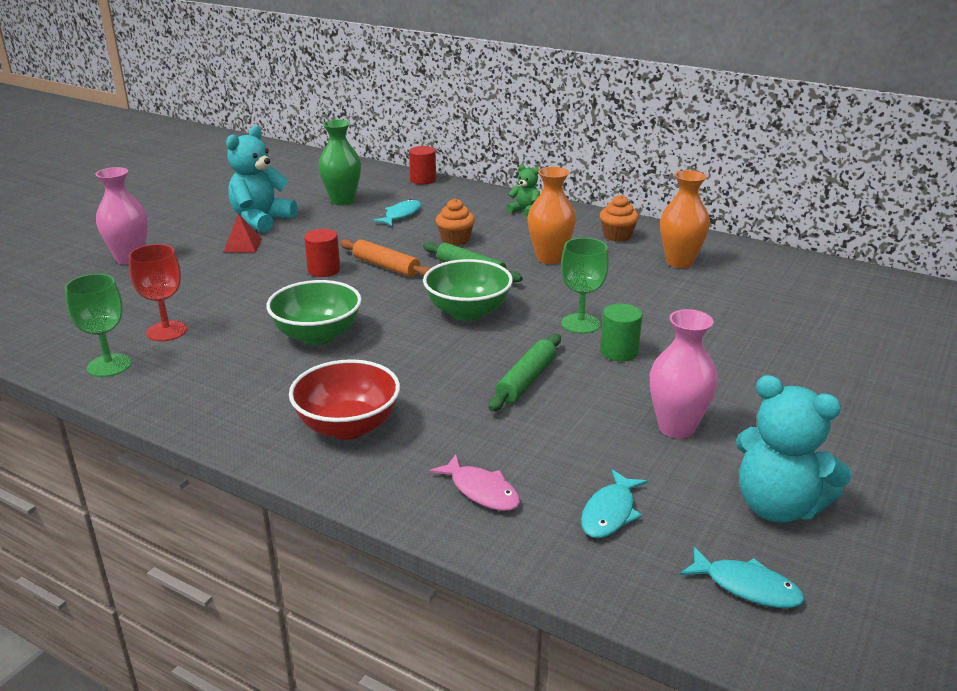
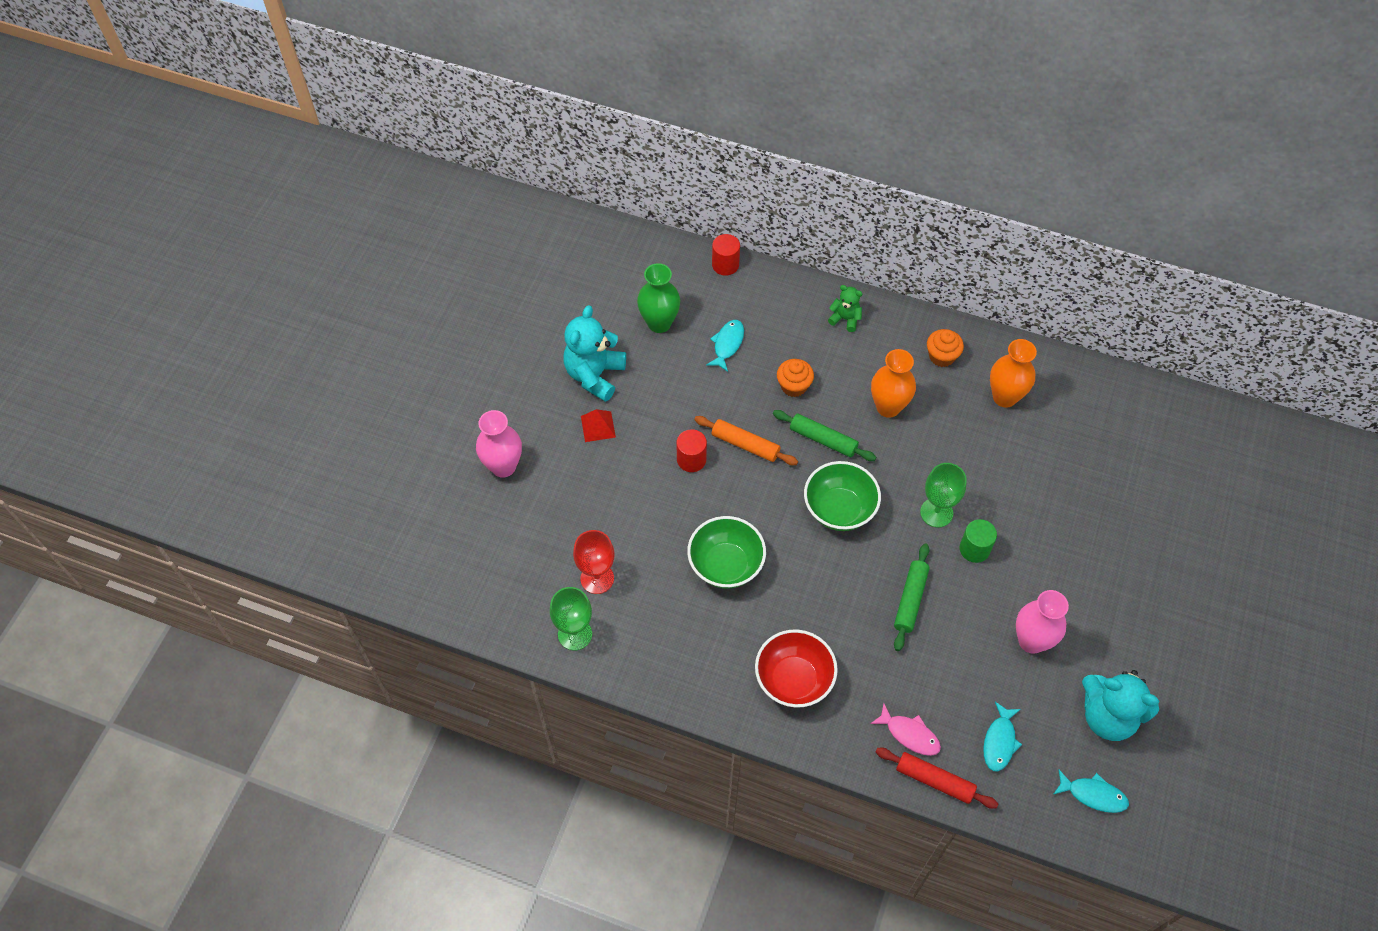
camera: 10 degrees left, 30 degrees up
(501, 540) = (934, 780): none -> red rolling pin

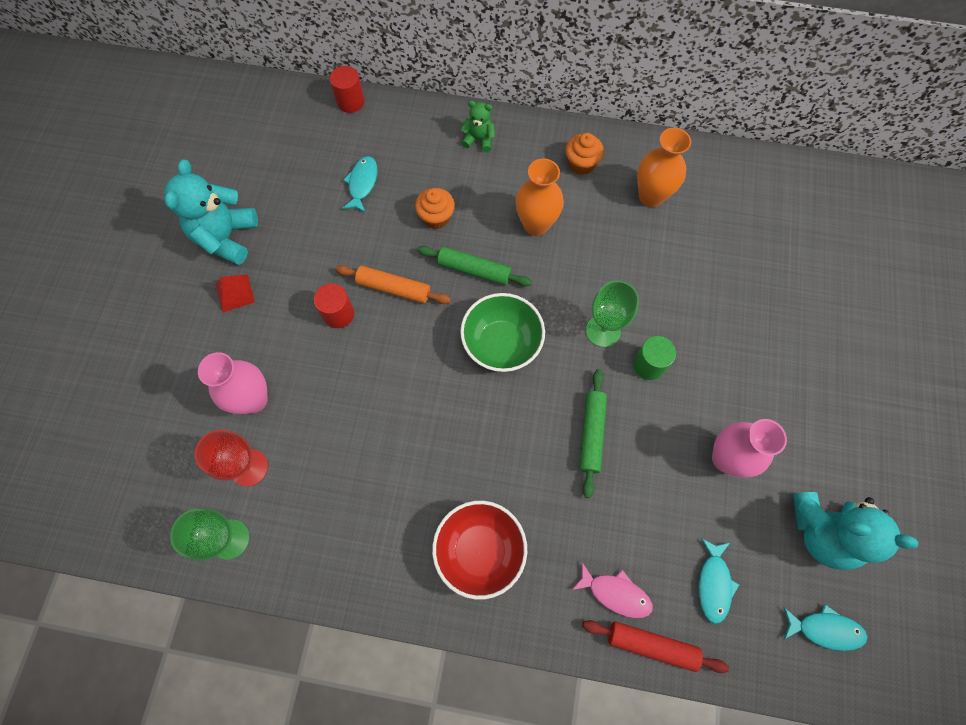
camera: 10 degrees left, 10 degrees up
(503, 466) = (135, 354): pink vase -> pink vase (253, 399)
(659, 323) = (289, 172): green vase -> none
(725, 565) = (389, 427): green bowl -> none

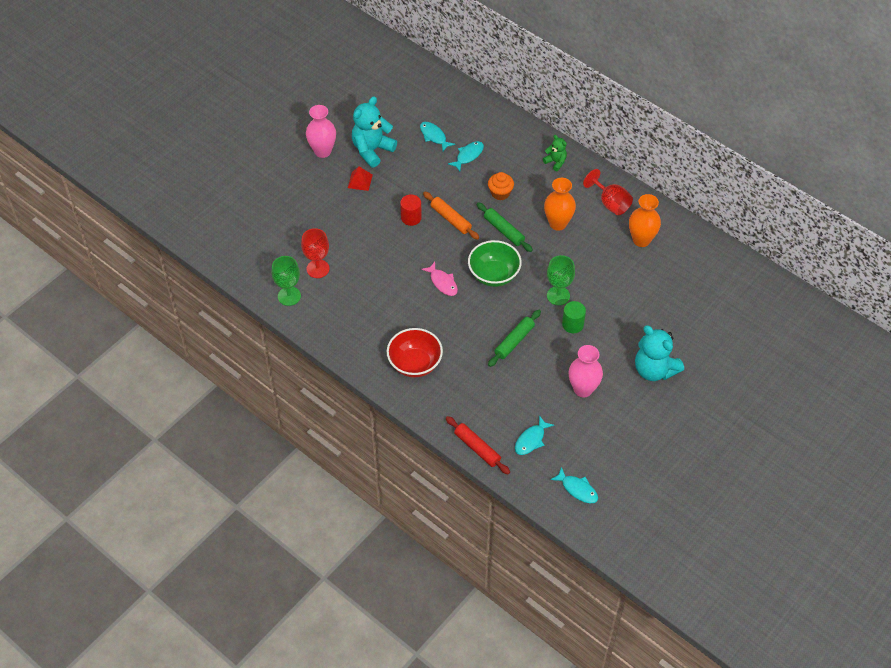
camera: 30 degrees right, 15 degrees down
(253, 399) = (339, 238): pink vase -> pink vase (322, 151)
(300, 177) = (434, 136): none -> turquoise fish
(350, 102) = (490, 107): red cylinder -> none
(581, 164) = (610, 203): orange cupcake -> red goblet
(615, 593) = (474, 417): pink fish -> pink fish (442, 282)
(821, 532) = (611, 448): turquoise teddy bear -> turquoise teddy bear (654, 370)

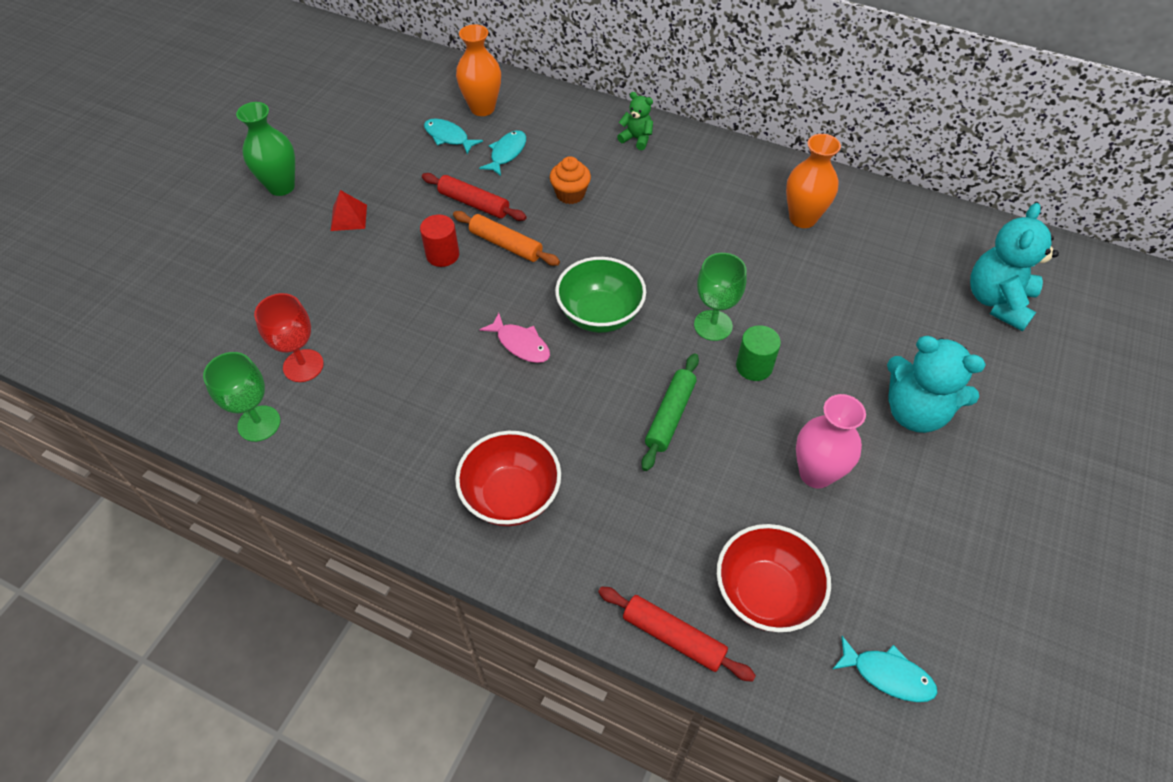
camera: 15 degrees left, 0 degrees up
(322, 151) = (281, 186): pink vase -> green vase
(372, 150) = (359, 171): turquoise teddy bear -> turquoise teddy bear (997, 301)
(438, 187) = (474, 203): none -> red rolling pin
(504, 231) = (593, 245): green rolling pin -> none
(531, 440) = (765, 593): turquoise fish -> red bowl
(558, 223) = (671, 219): orange vase -> orange vase (482, 108)
(610, 203) = (736, 177): red goblet -> none

